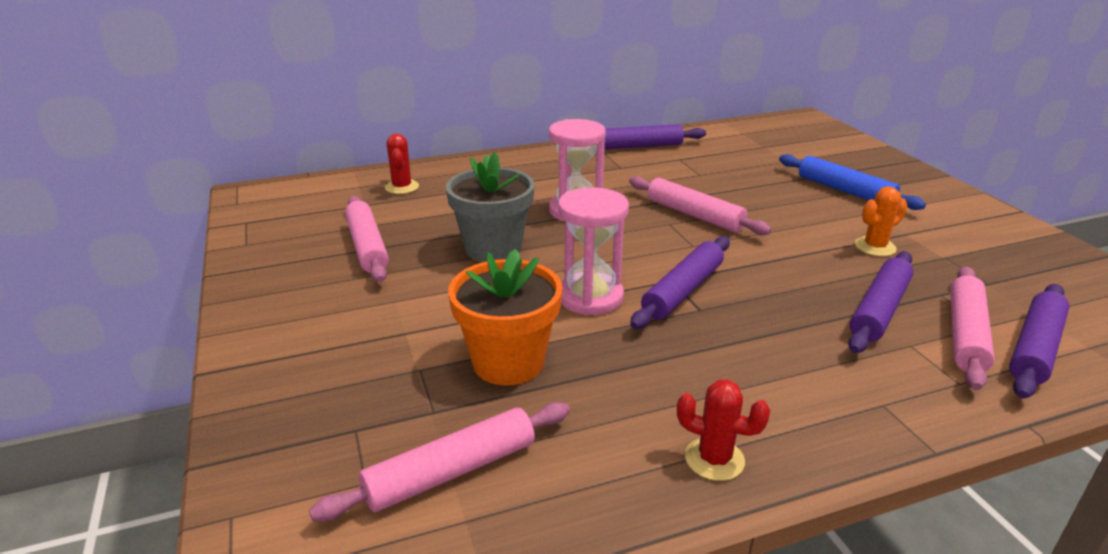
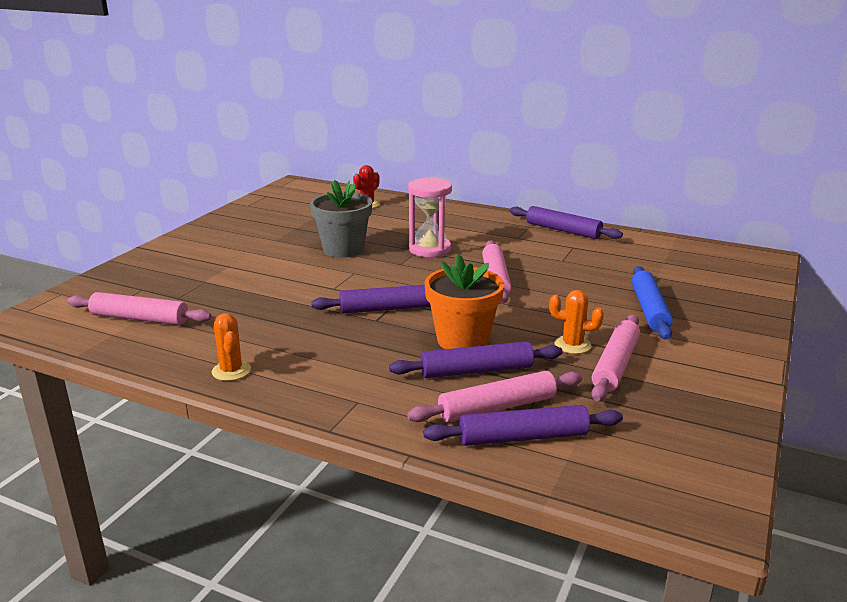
camera: 45 degrees right, 5 degrees down
(367, 246) = (291, 225): pink rolling pin -> pink rolling pin (615, 365)
(508, 362) = (240, 296): orange flower pot -> orange flower pot (462, 340)
(590, 297) = (336, 289): pink hourglass -> none
(714, 459) = (231, 371): red cactus -> orange cactus

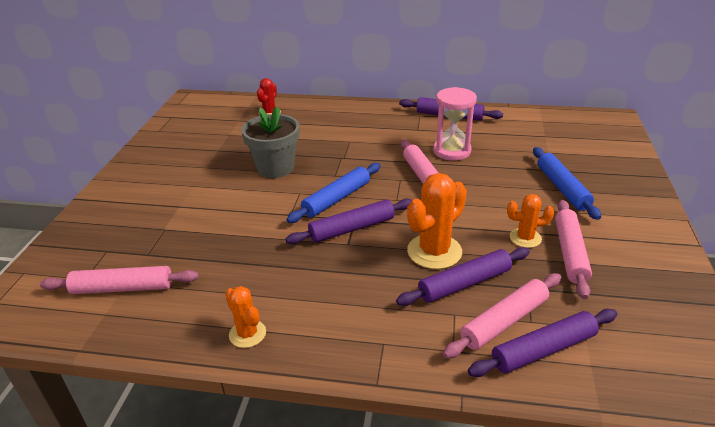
camera: 15 degrees left, 10 degrees up
(389, 283) = (336, 199): none -> blue rolling pin
(429, 249) = (351, 154): pink hourglass -> pink hourglass (452, 151)
(462, 340) = (434, 251): orange flower pot -> orange cactus

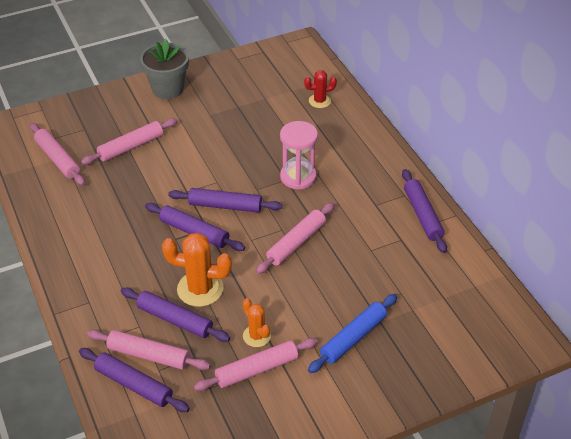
camera: 55 degrees right, 10 degrees up
(181, 228) = (131, 147): none -> pink rolling pin
(247, 334) = (57, 236): orange cactus -> none
(275, 168) = (239, 151): grey flower pot -> grey flower pot (168, 89)
(336, 199) = (225, 206): blue rolling pin -> purple rolling pin
(452, 151) = (356, 243): pink hourglass -> pink hourglass (298, 177)

